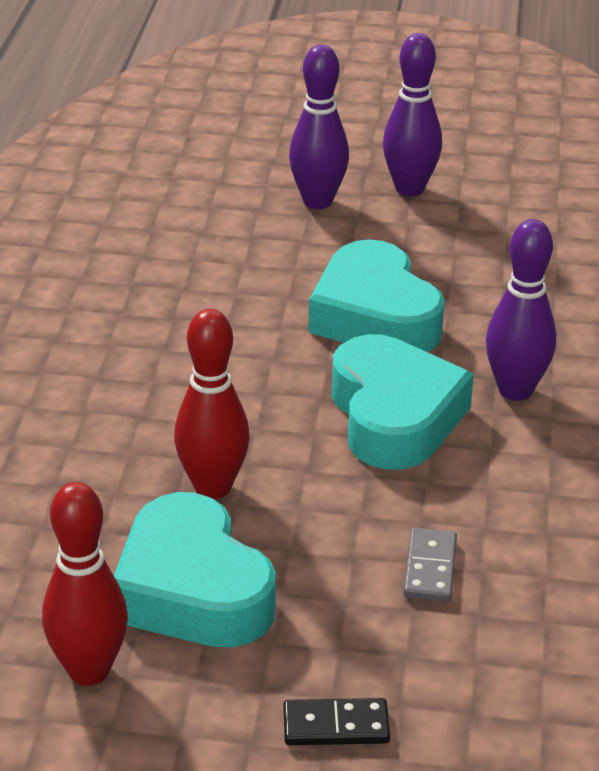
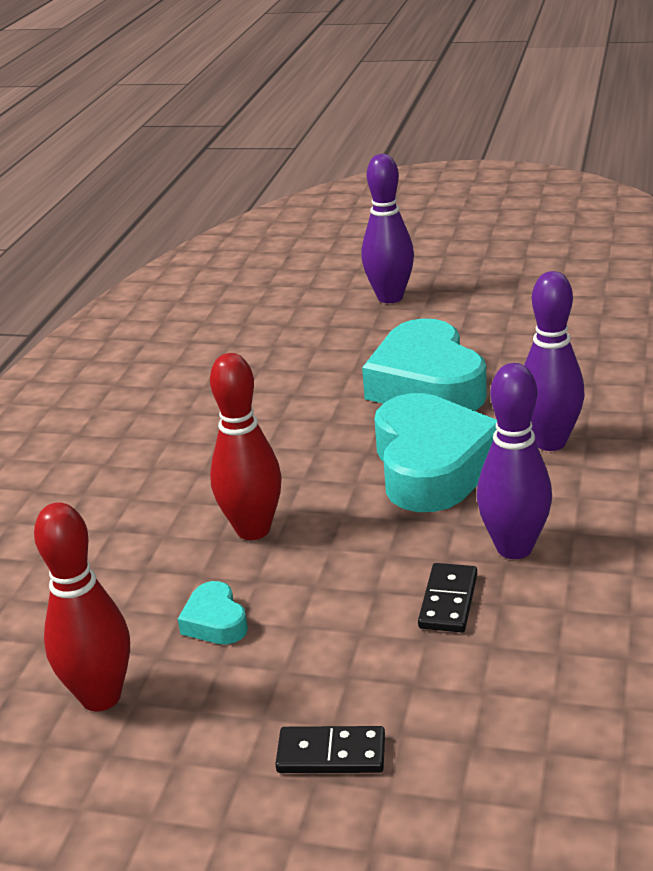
camera: 10 degrees right, 5 degrees down
(192, 590) = (215, 621): turquoise heart -> turquoise heart, size x0.43
(409, 189) = (472, 285): purple bowling pin -> purple bowling pin (514, 548)
(430, 568) = (448, 601): grey domino -> black domino

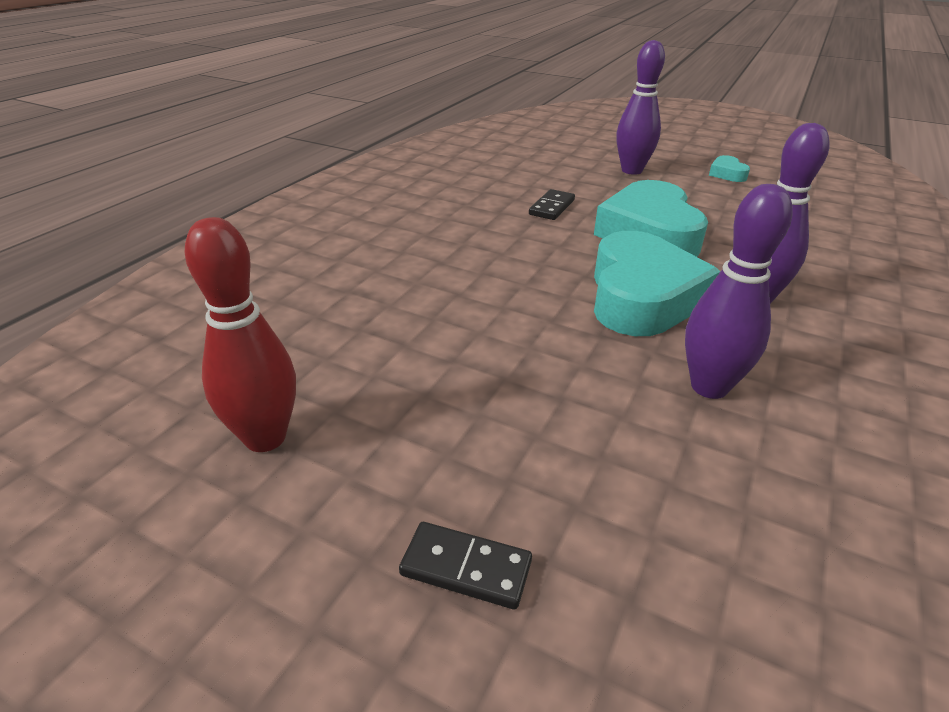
camera: 10 degrees right, 5 degrees up
(215, 621) = (401, 390): turquoise heart -> turquoise heart (727, 174)
(253, 530) = (466, 316): red bowling pin -> none
(448, 601) = (632, 424): black domino -> black domino (551, 207)

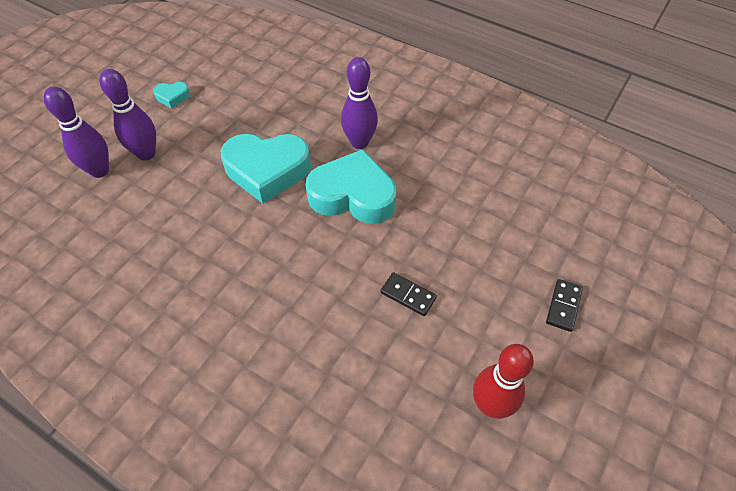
camera: 85 degrees left, 20 degrees up
(551, 207) = (208, 222): black domino -> black domino (408, 295)
(709, 387) = (441, 188): purple bowling pin -> purple bowling pin (99, 170)

